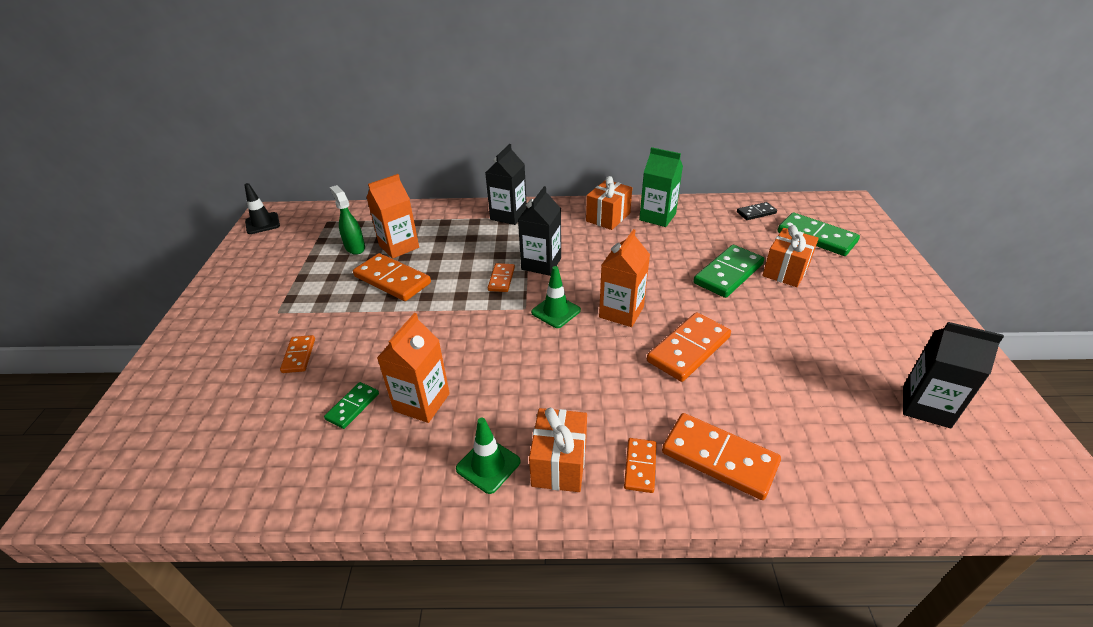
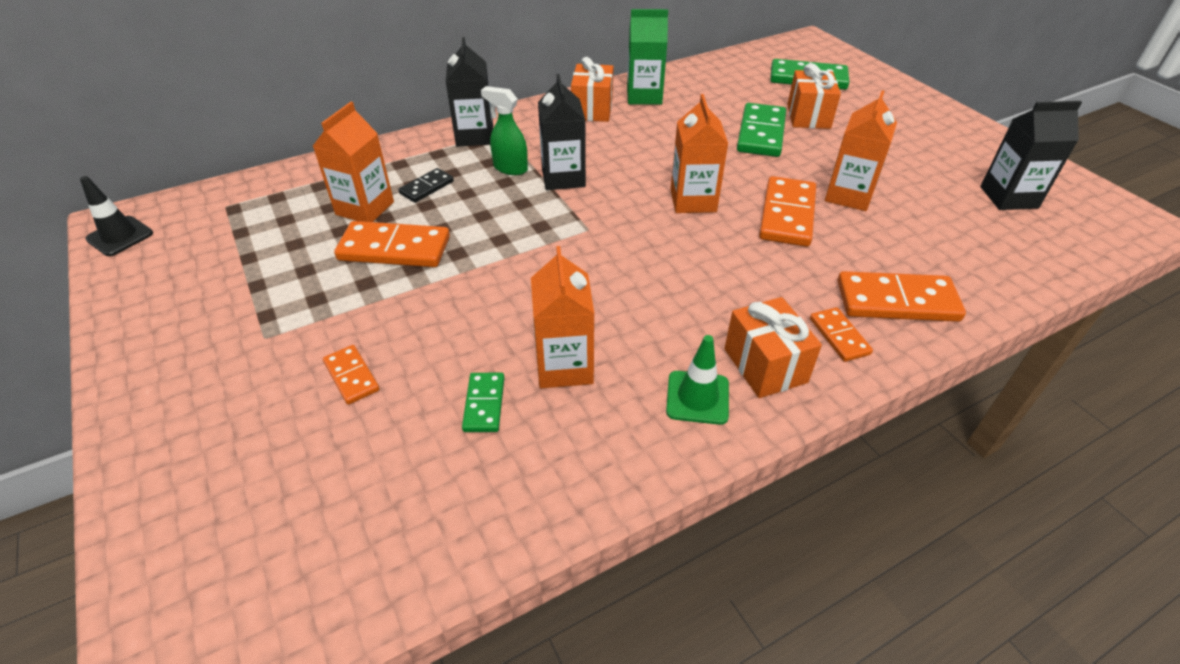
camera: 30 degrees left, 5 degrees up
(355, 247) = (302, 226): green spray bottle -> green spray bottle (510, 168)
(501, 279) = (532, 207): orange domino -> none
(556, 311) = (625, 221): green traffic cone -> none
(756, 213) = (736, 69): black domino -> black domino (426, 187)
(759, 351) = (848, 195): none -> orange carton

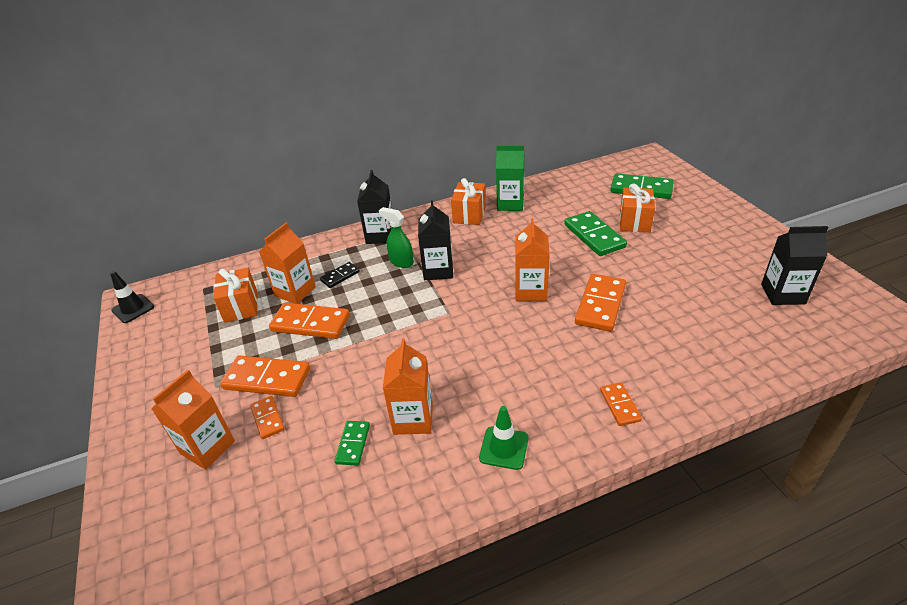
camera: 10 degrees right, 5 degrees down
(760, 133) = (594, 236): green domino -> green domino turned 45 degrees counterclockwise
(765, 365) = (558, 426): orange gift -> orange gift (241, 306)
(848, 195) = (652, 289): orange carton -> orange carton (207, 447)
(897, 301) = (671, 379): orange domino -> orange domino (267, 379)

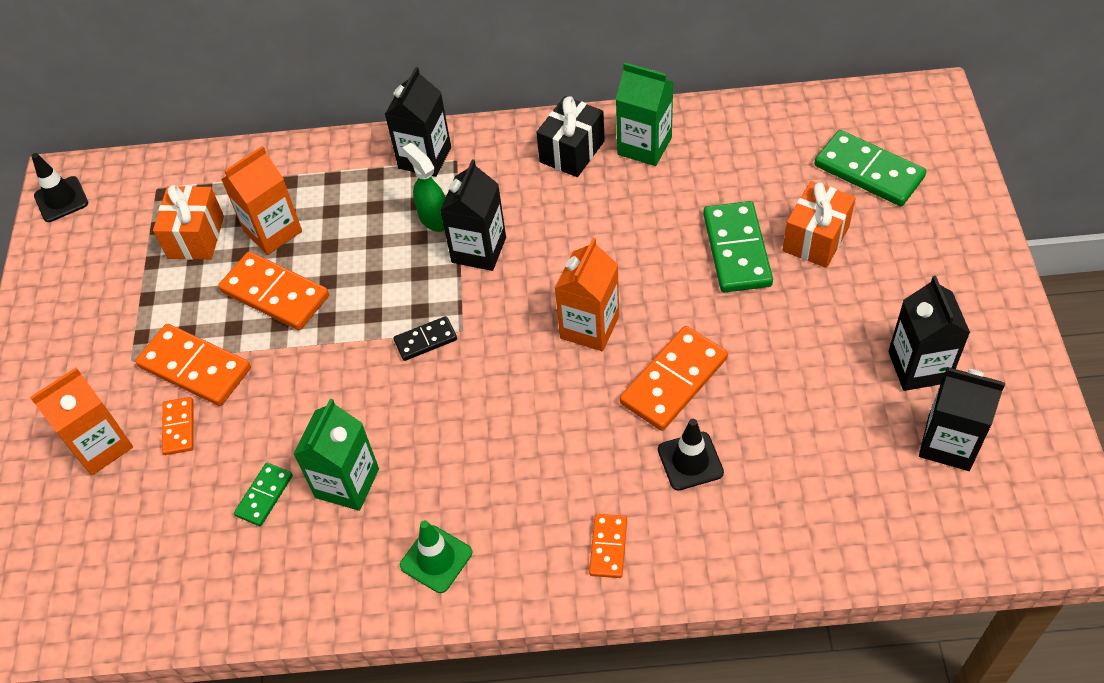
camera: 20 degrees right, 15 degrees up
(340, 276) = (341, 221): black domino -> black domino (425, 340)
(413, 418) = (347, 483): orange carton -> green carton
(469, 215) = (572, 151): orange gift -> black gift
(639, 343) = (690, 461): none -> black traffic cone
(736, 263) = (918, 367): none -> black carton

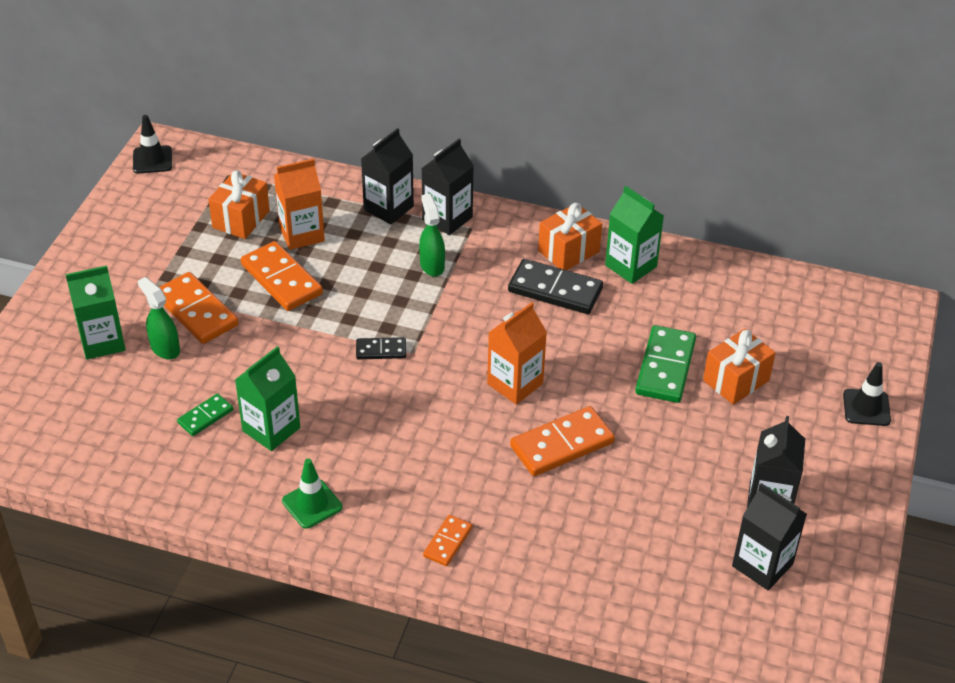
camera: 15 degrees right, 10 degrees down
(101, 446) = (102, 342): orange carton -> green carton
(179, 427) = (165, 348): orange domino -> green spray bottle
(479, 250) = (456, 299): black carton -> black carton (388, 208)
(572, 151) = (568, 251): black gift -> orange gift
(579, 201) = (555, 290): none -> black domino
(690, 461) = (544, 505): black traffic cone -> black traffic cone (866, 408)
(868, 172) = (809, 345): green domino -> none

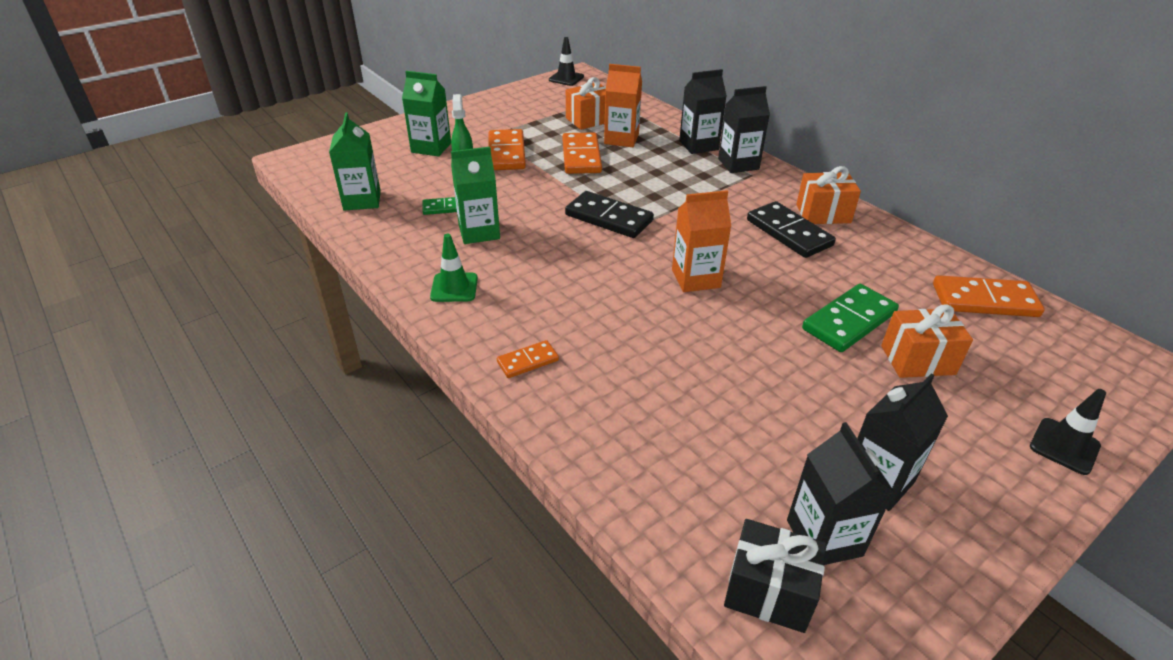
camera: 35 degrees right, 5 degrees down
(381, 350) = (609, 218): black domino -> black domino, size x1.82
(432, 265) = (699, 185): green spray bottle -> none
(562, 444) = (697, 336): orange domino -> orange domino (984, 300)
(630, 266) = (873, 241): green carton -> green carton (362, 200)
(753, 622) = (769, 591): none -> black gift

